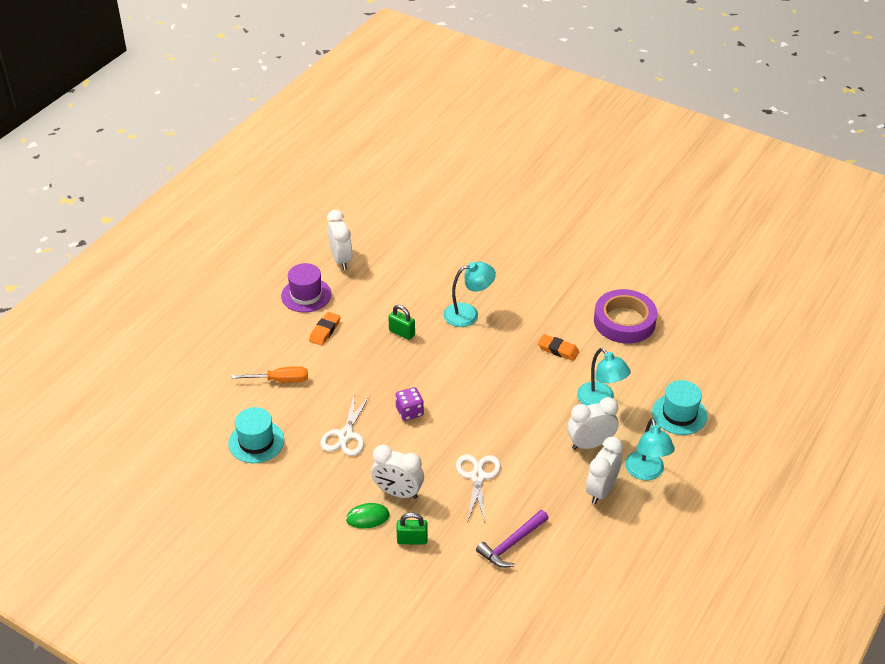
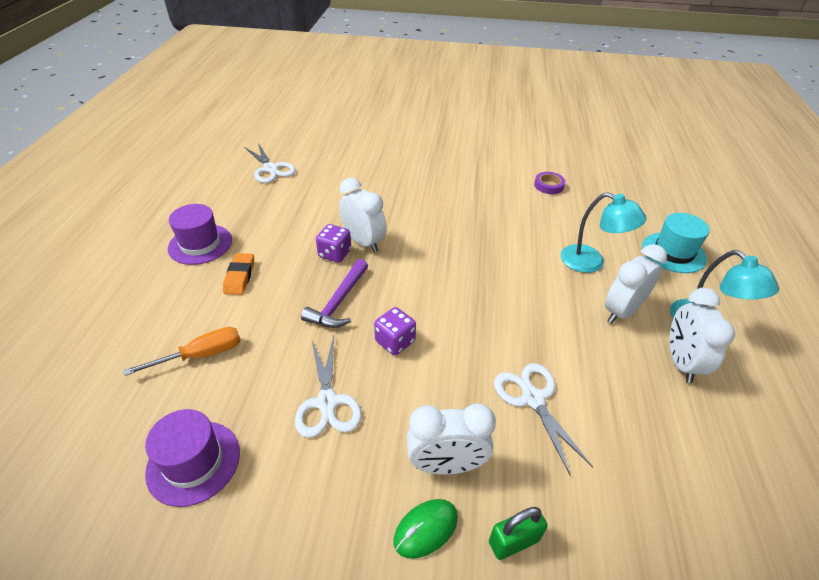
camera: 25 degrees left, 0 degrees up
(256, 442) = (193, 462): turquoise hat -> purple hat
(341, 259) = (228, 200): white clock -> white clock (363, 242)
(388, 236) = (271, 169): none -> white scissors
(402, 333) = (335, 254): green padlock -> purple dice
(468, 314) = (396, 216): turquoise lamp -> none
(512, 544) = (647, 485): purple hammer -> purple hammer (339, 302)
(558, 350) = (510, 226): orange eraser -> none
(624, 321) = (548, 185): purple tape -> purple tape, size x0.46

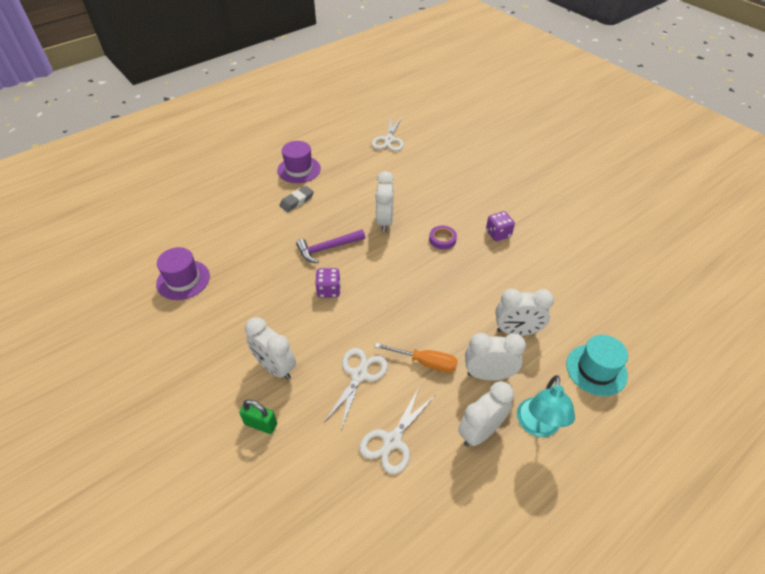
camera: 45 degrees right, 5 degrees up
(201, 355) = (236, 232): orange screwdriver -> orange screwdriver (425, 362)
(240, 276) = (297, 201): orange eraser -> grey eraser
(327, 402) = (261, 296): white scissors -> white scissors (392, 441)
(335, 254) = (359, 218): purple dice -> purple dice (498, 234)
(426, 529) = (233, 385): green mouse -> none
(548, 185) = (569, 259): purple tape -> purple tape (442, 239)
(591, 262) = (517, 331): turquoise lamp -> white clock

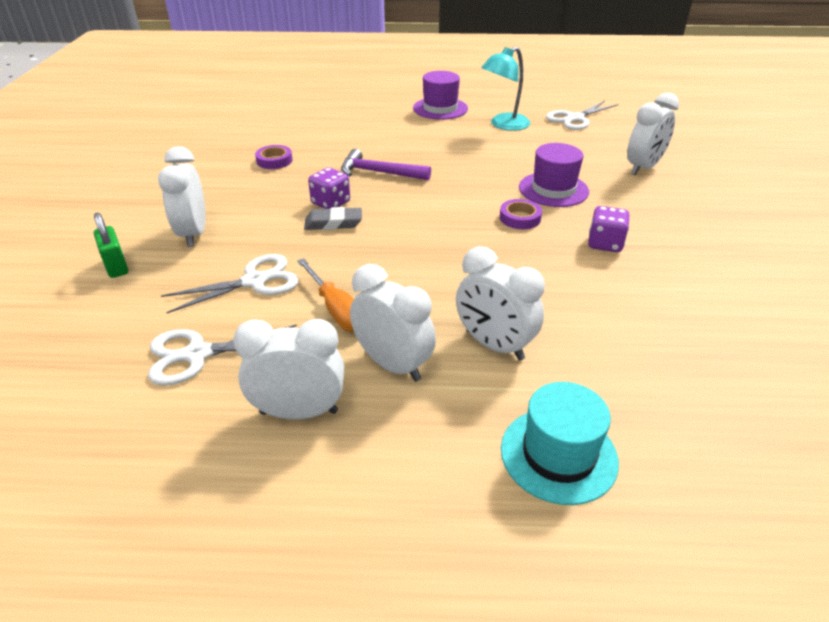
camera: 40 degrees right, 10 degrees down
(183, 280) = (222, 141): purple hat -> purple hat (553, 189)
(246, 276) = (274, 161): none -> purple tape
(297, 201) = (403, 128): grey eraser -> grey eraser (333, 223)
(384, 221) = (472, 176): white clock -> white clock (643, 168)
(537, 426) = (378, 457): turquoise lamp -> turquoise lamp (503, 125)

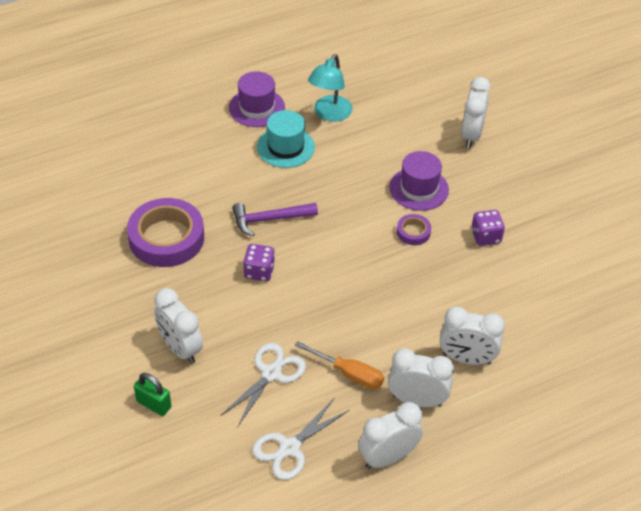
camera: 30 degrees left, 10 degrees up
(274, 161) = (166, 238): purple tape -> purple tape, size x2.18
(333, 223) = (280, 293): grey eraser -> none
(558, 454) = (544, 418): turquoise hat -> turquoise hat (285, 147)
(575, 118) = (384, 83): white scissors -> none

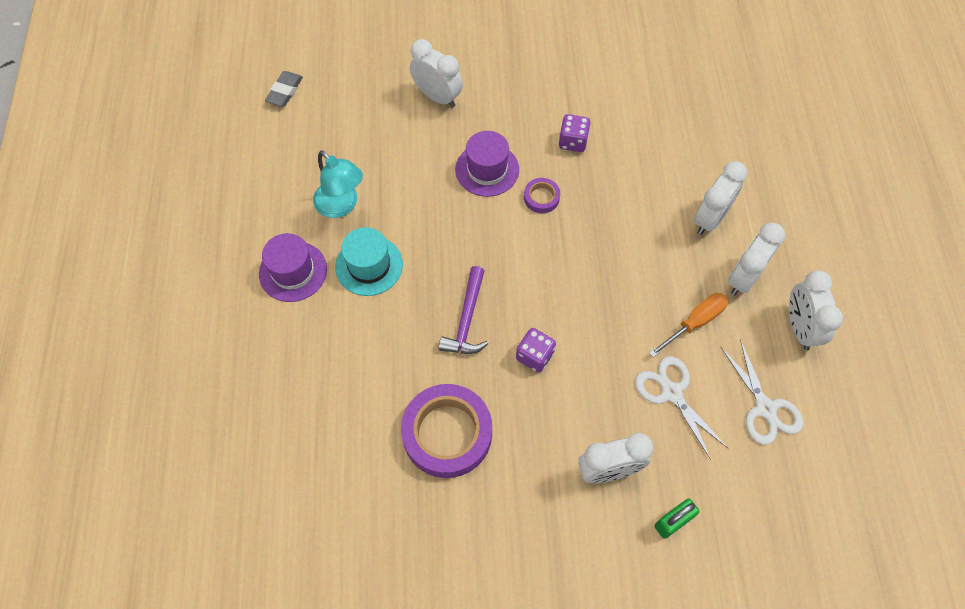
camera: 65 degrees left, 15 degrees up
(413, 47) = (285, 91): none -> grey eraser

